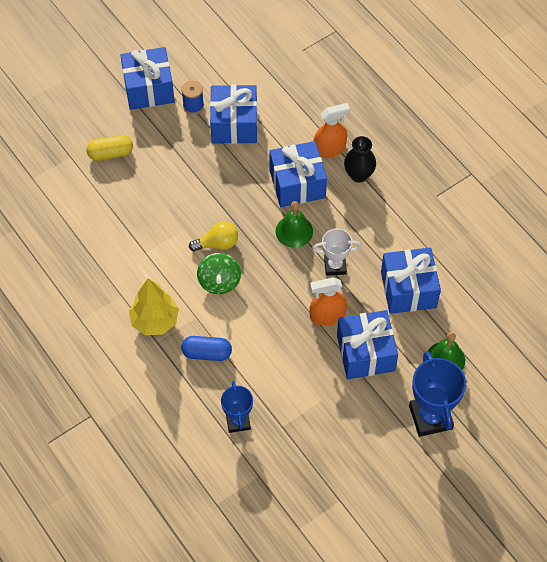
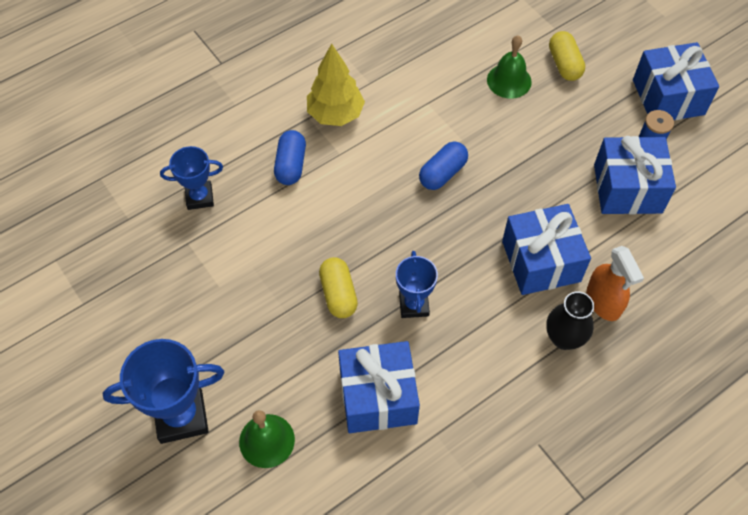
camera: 90 degrees right, 0 degrees up
(217, 244) = (442, 173): yellow light bulb -> blue capsule
(219, 282) = (388, 176): green spinning top -> none
(294, 231) = (466, 257): green bell -> green bell (509, 81)
(327, 316) = (338, 294): orange spray bottle -> yellow capsule
(335, 266) = (414, 305): white trophy -> blue trophy
(365, 353) = (282, 339): blue gift -> none

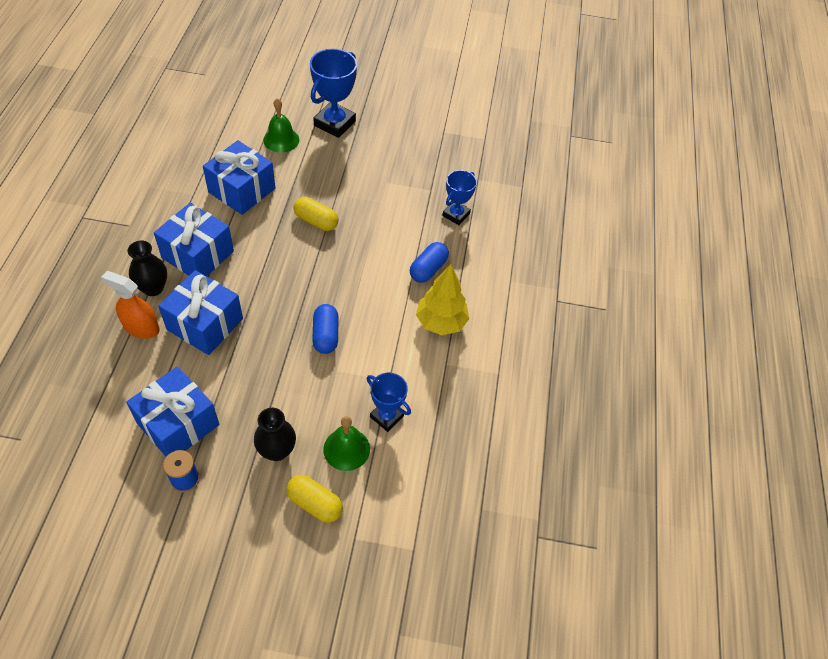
camera: 130 degrees right, 5 degrees down
(291, 165) = (428, 269): blue capsule -> blue capsule turned 75 degrees clockwise
(414, 305) = (265, 245): blue trophy -> blue trophy (386, 416)
(563, 115) = (277, 450): none -> black vase
(668, 97) = (198, 543): blue gift -> blue gift (198, 255)

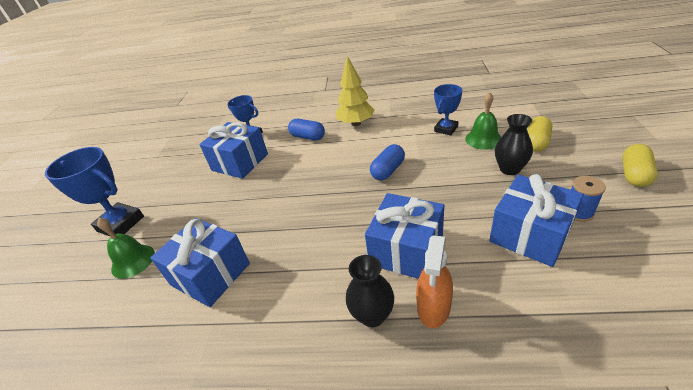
camera: 85 degrees left, 15 degrees down
(198, 255) = (313, 286): blue gift -> blue gift (240, 162)
(316, 221) = (259, 205): yellow capsule -> yellow capsule (634, 174)
(325, 335) = (388, 170): blue capsule -> blue capsule turned 45 degrees counterclockwise

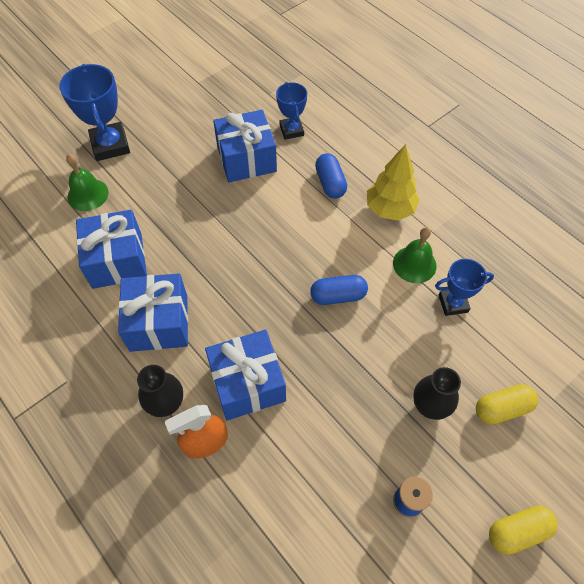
camera: 40 degrees right, 20 degrees up
(483, 139) = (464, 352): green bell -> green bell (414, 264)
(530, 234) = (343, 472): blue gift -> blue gift (159, 323)

